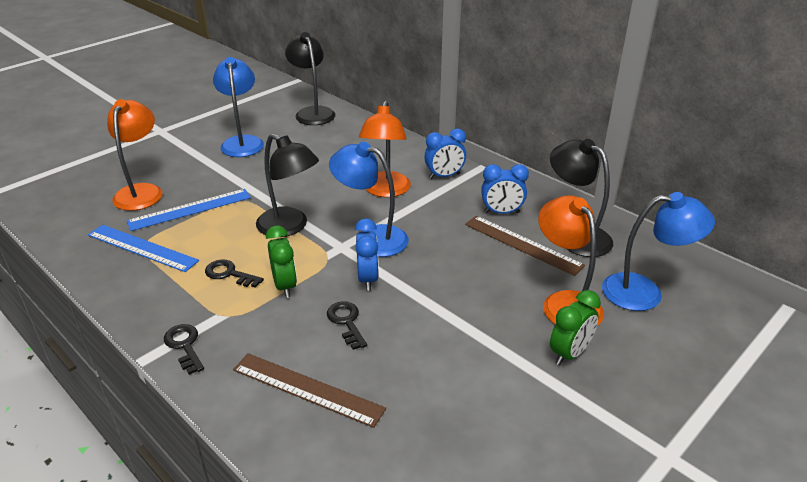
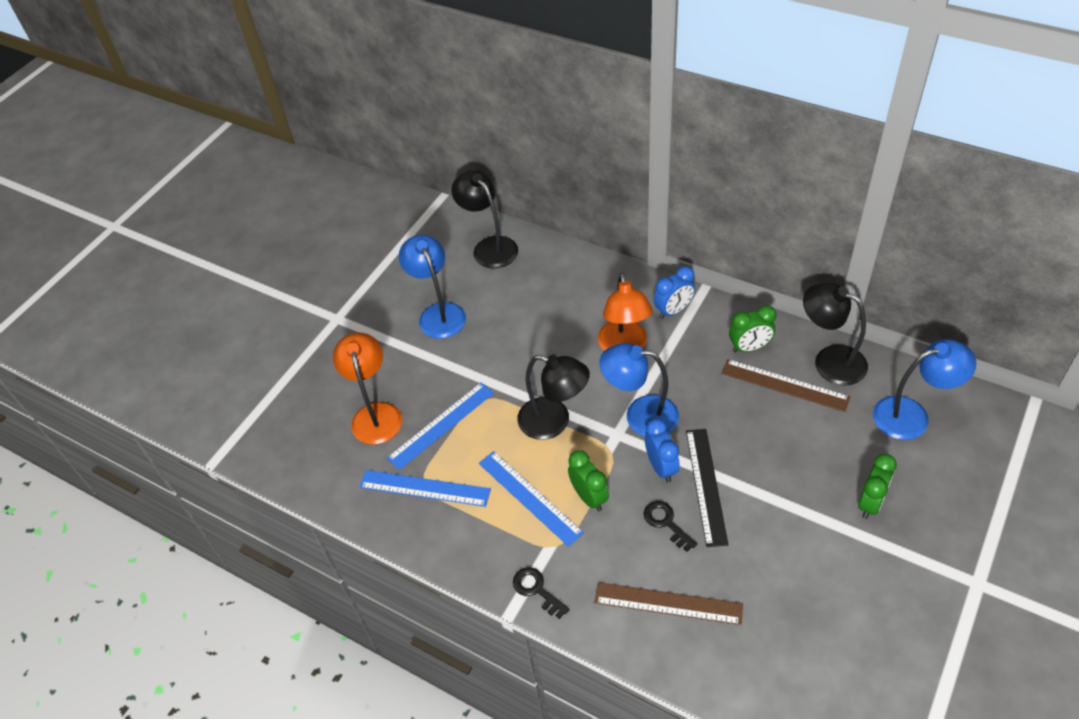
camera: 10 degrees left, 15 degrees up
(229, 274) = (529, 497): black key -> blue ruler
(403, 302) = (706, 485): none -> black ruler
(501, 212) = (749, 347): blue clock -> green clock
(565, 302) = (847, 446): orange lamp -> none

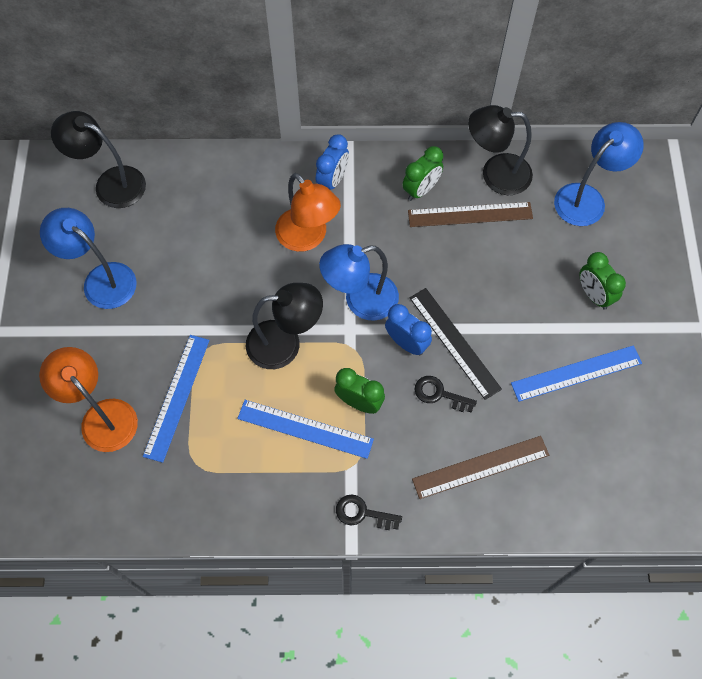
camera: 35 degrees left, 15 degrees up
(424, 488) = (200, 468): blue ruler -> blue ruler (576, 373)
(870, 503) = (594, 295): green clock -> green clock turned 150 degrees clockwise

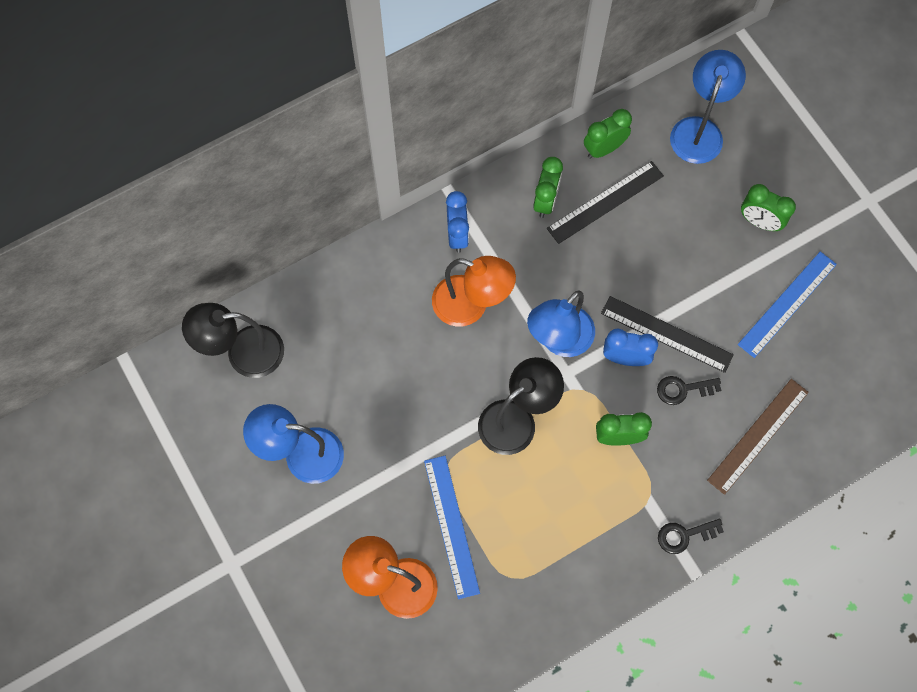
camera: 30 degrees left, 5 degrees up
(305, 429) = (586, 489): blue ruler -> none
(470, 214) = (605, 202): brown ruler -> black ruler
(495, 174) = (604, 149): black lamp -> green clock

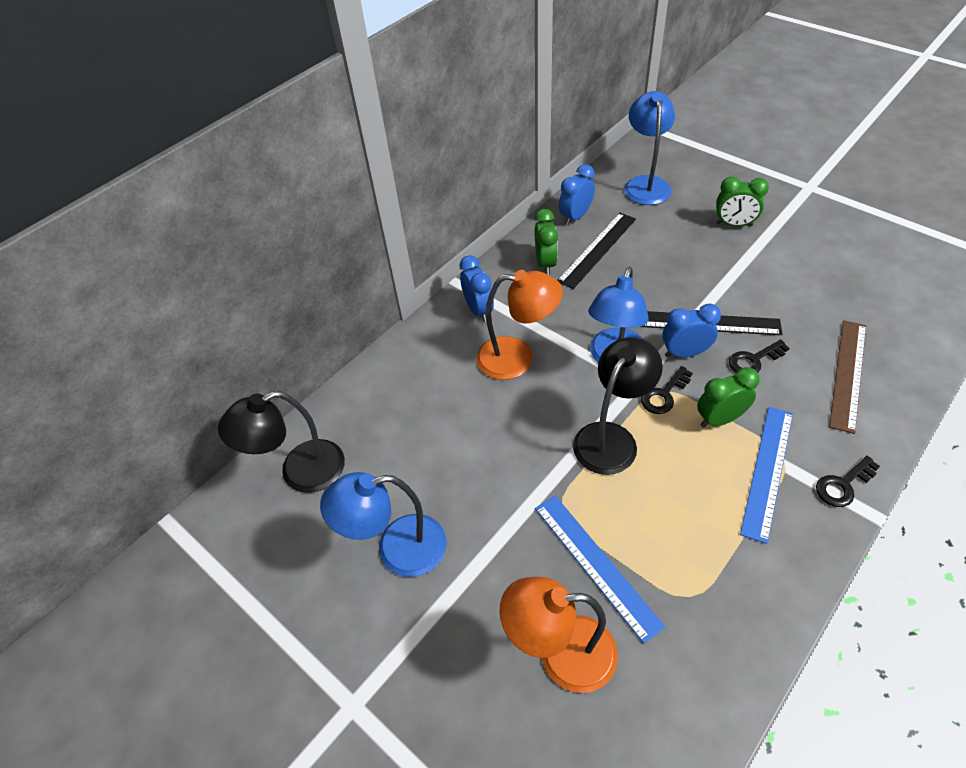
camera: 15 degrees left, 20 degrees down
(584, 394) = (664, 394): none -> black key
(604, 149) = (575, 217): green clock -> blue clock
(787, 304) = (798, 270): blue ruler -> blue ruler (767, 471)

